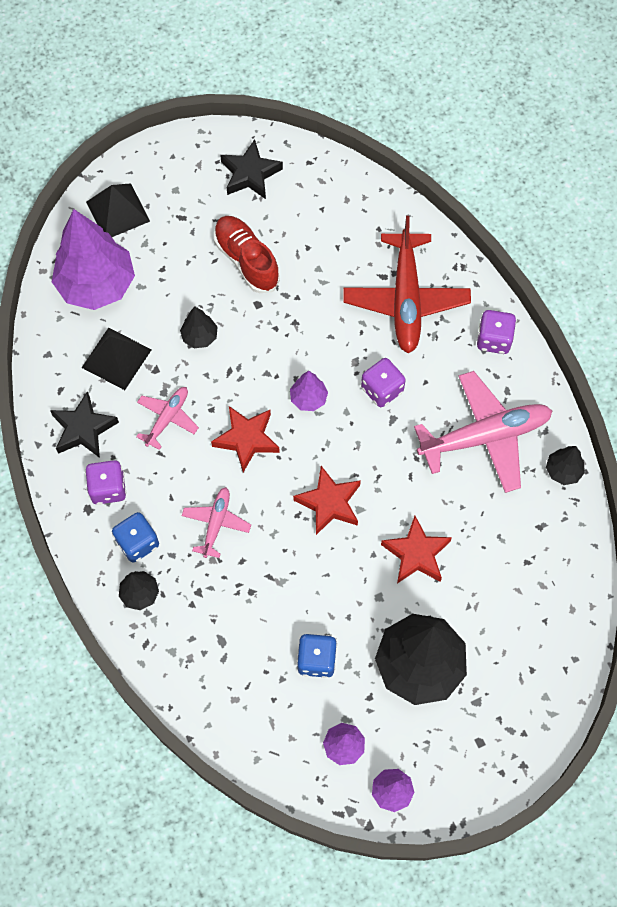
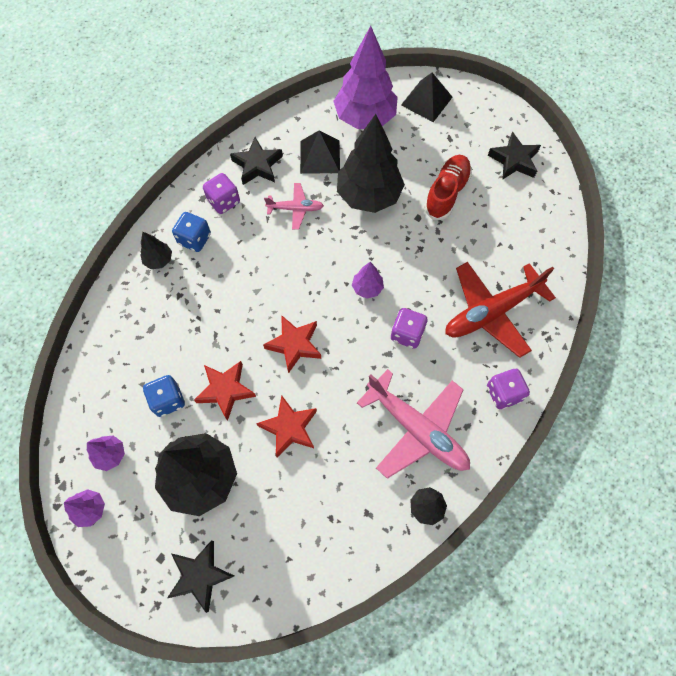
camera: 60 degrees right, 0 degrees up
(200, 337) = (368, 196): black tree -> black tree, size x2.22
(216, 523) = (236, 279): pink plane -> none
(246, 439) = (310, 265): red star -> red star (225, 390)
(517, 711) = (200, 575): none -> black star

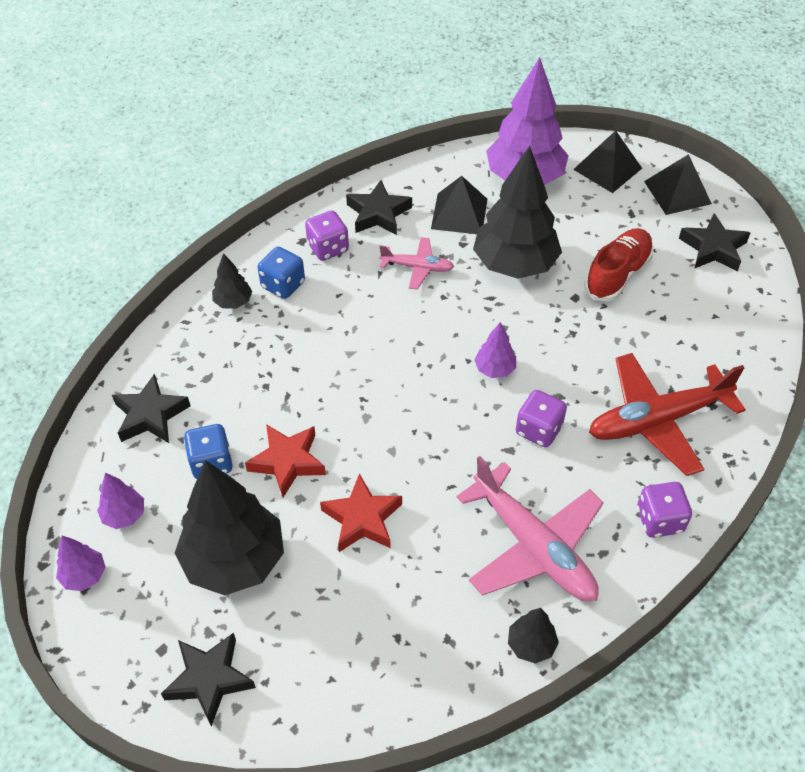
camera: 10 degrees right, 15 degrees down
(113, 368) = (150, 415): none -> black star
(294, 345) = (387, 422): red star -> none
(481, 115) = (677, 192): none -> black pyramid

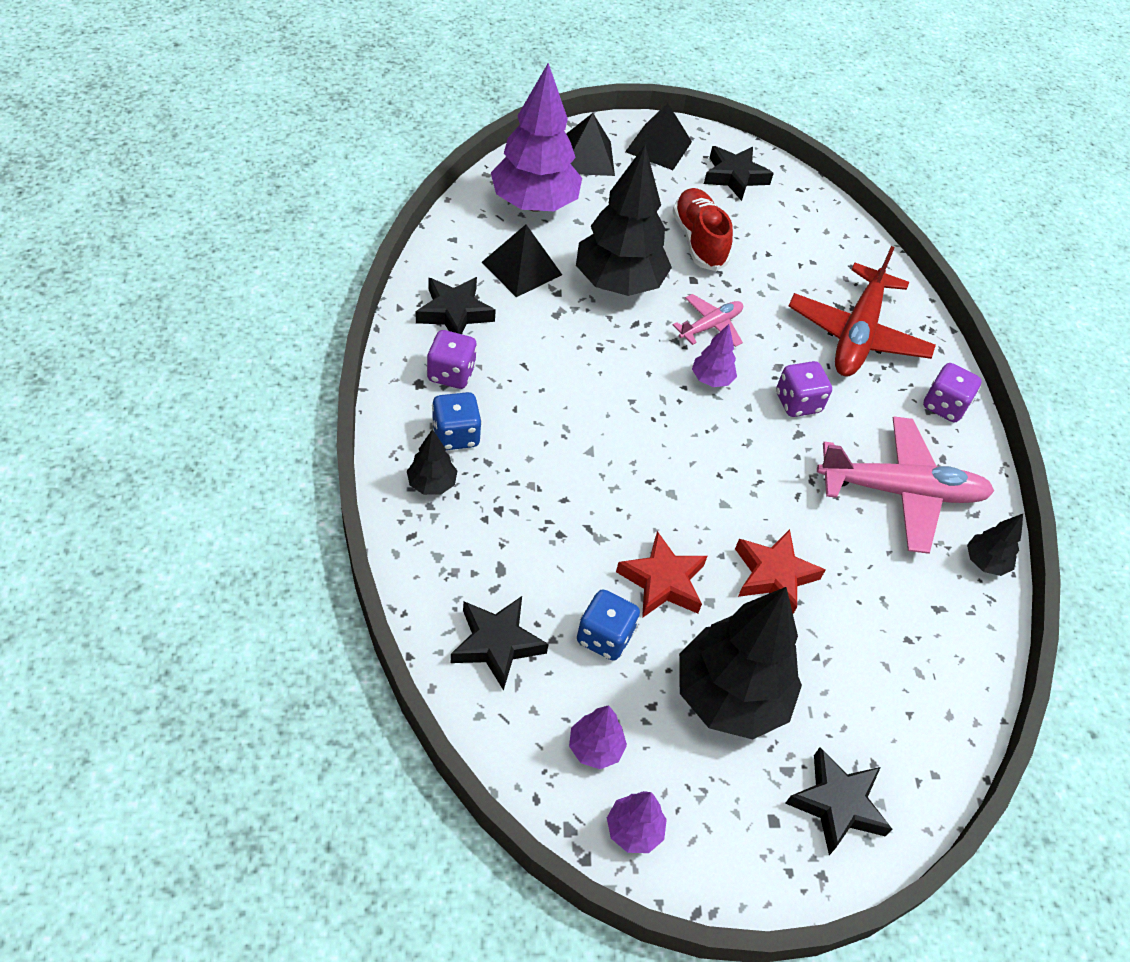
camera: 55 degrees left, 0 degrees up
(417, 267) = (548, 338): pink plane -> pink plane (710, 326)

